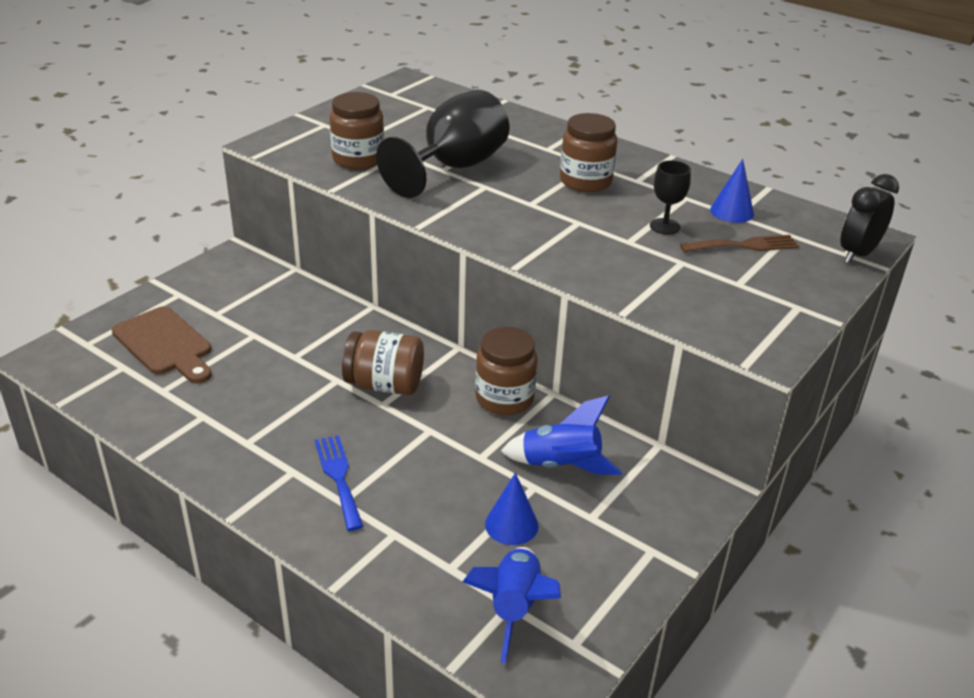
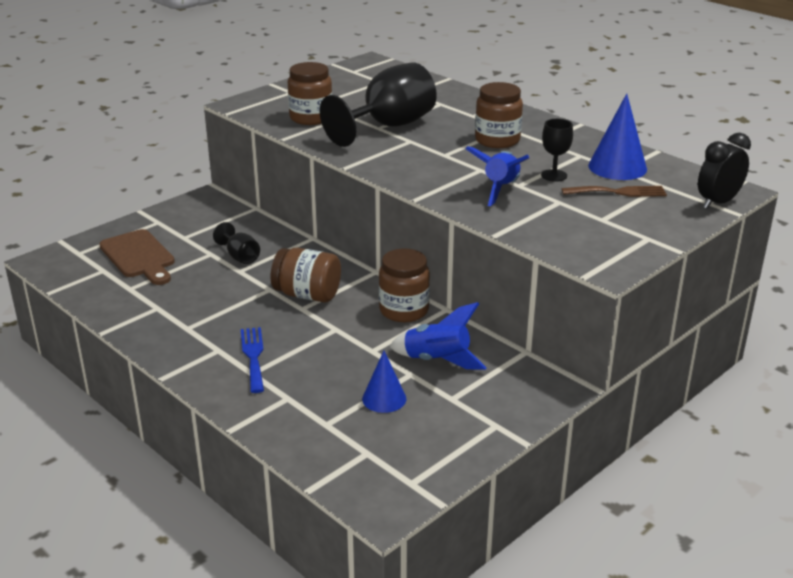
camera: 10 degrees right, 5 degrees down
(291, 337) = (240, 257): none -> black goblet
(514, 608) = (369, 455): blue rocket -> blue rocket (500, 189)
(732, 211) = (617, 167): blue cone -> blue cone, size x1.55

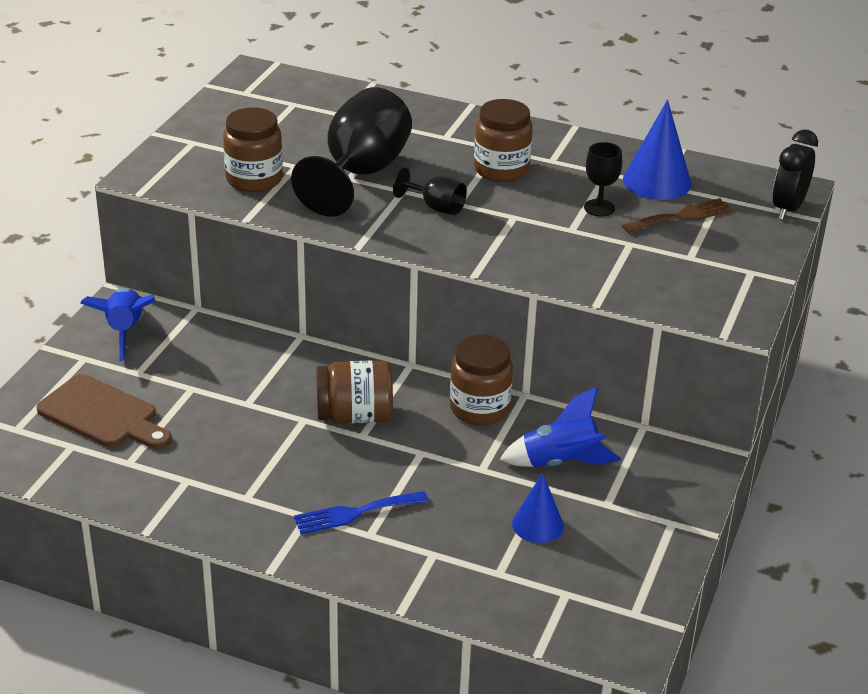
camera: 25 degrees left, 5 degrees up
(240, 257) = (232, 383): black goblet -> black goblet (436, 207)
(253, 356) = (355, 513): blue fork -> blue fork turned 75 degrees counterclockwise
(500, 189) = (557, 240): blue rocket -> blue rocket (125, 332)

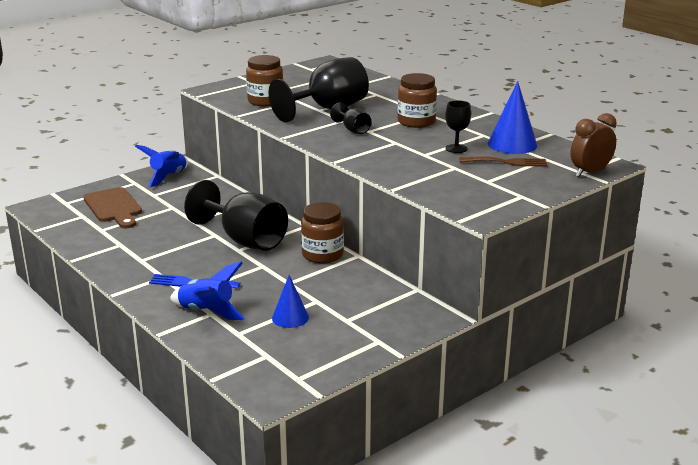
camera: 30 degrees right, 10 degrees down
(355, 416) = (245, 240): brown jar -> black goblet
(560, 463) = (341, 292): blue rocket -> blue rocket (207, 312)
(788, 208) = (590, 173): black clock -> brown clock

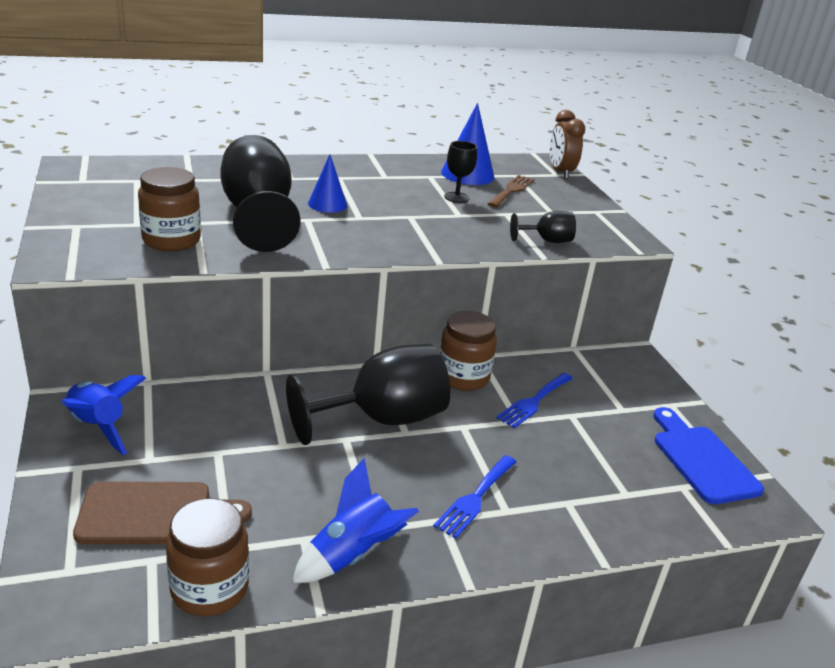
camera: 70 degrees left, 5 degrees up
(207, 312) = (563, 505): blue rocket -> blue rocket (352, 555)
(290, 317) = (603, 444): blue cone -> blue cone (327, 204)
(309, 361) = (702, 460): none -> blue cutting board
(318, 284) = (534, 402): none -> blue fork
(353, 130) = (348, 224): black goblet -> black goblet (547, 241)
(416, 122) = (359, 189): brown jar -> brown jar (209, 588)

